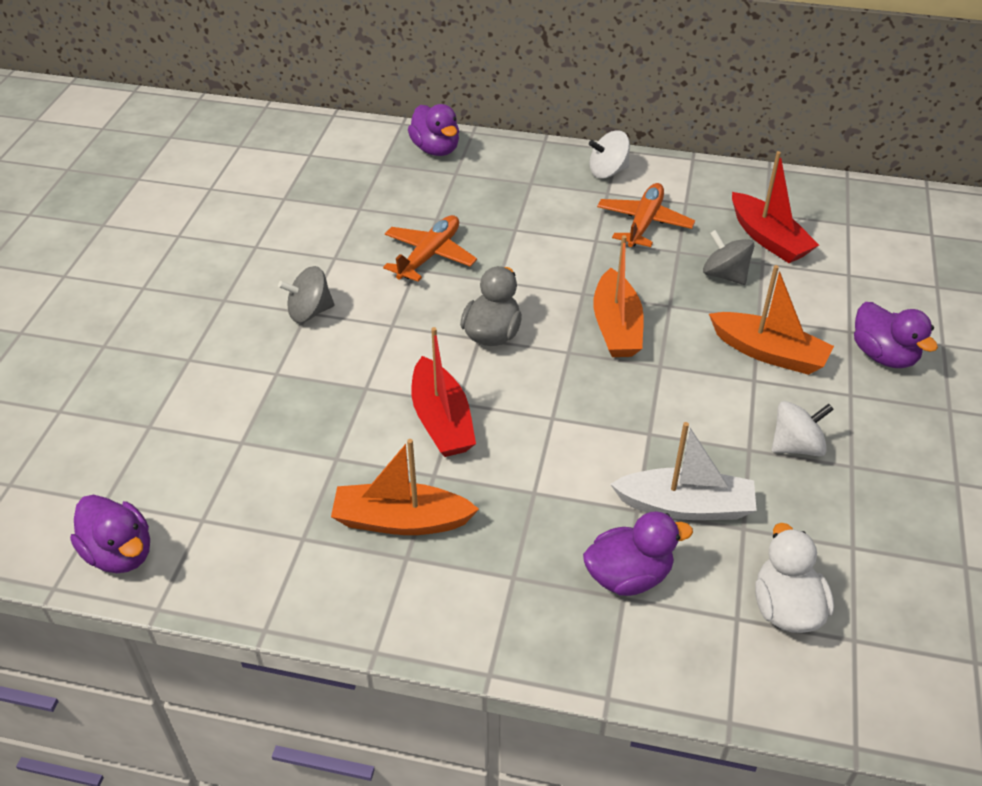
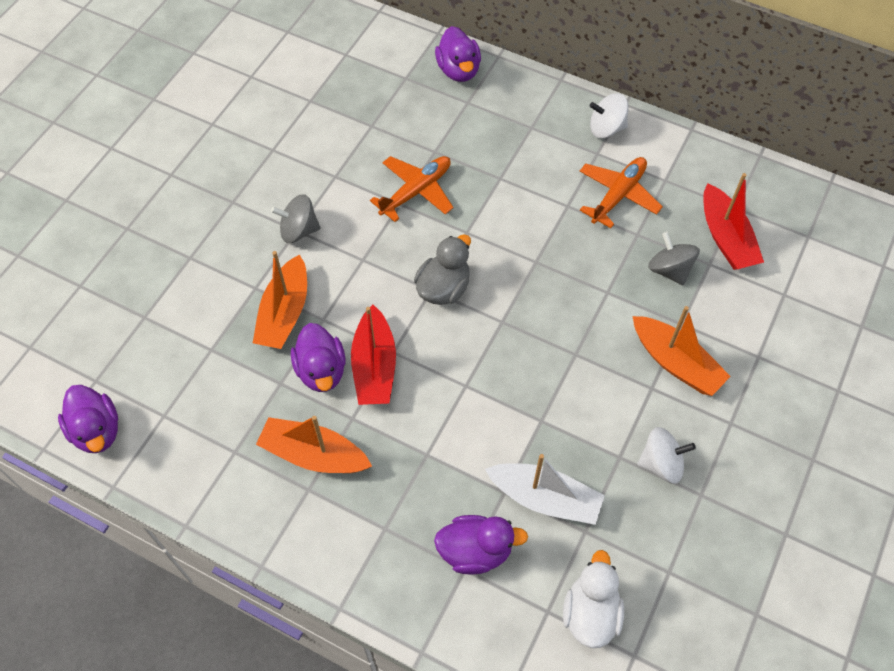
camera: 15 degrees right, 15 degrees up
(616, 327) = (552, 305): orange boat -> orange boat (284, 313)
(883, 355) = (778, 389): purple duck -> purple duck (321, 370)

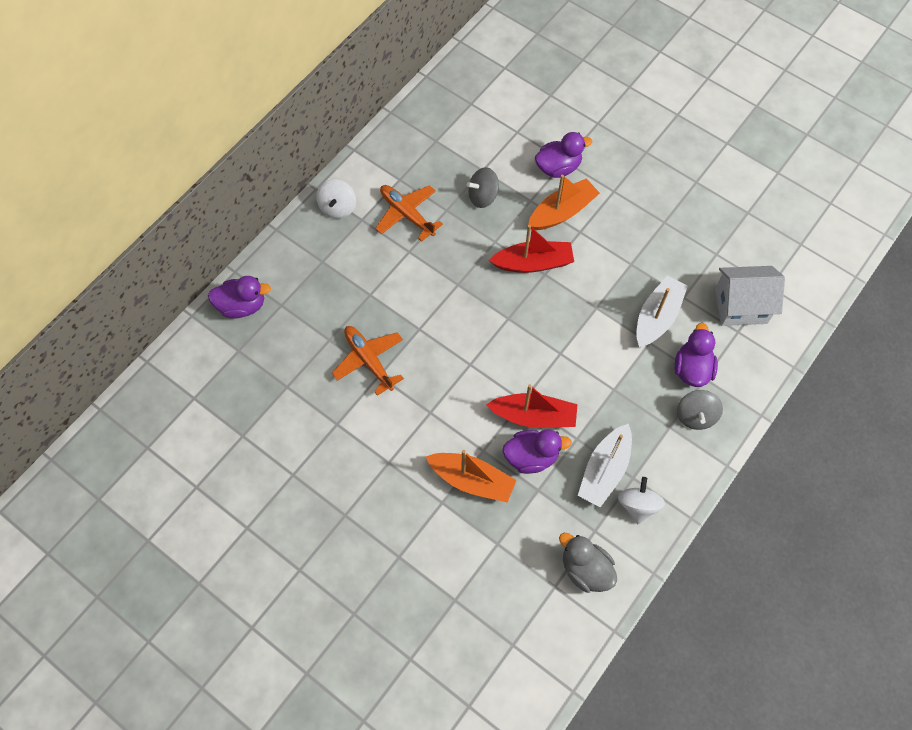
camera: 80 degrees left, 5 degrees up
(97, 431) = (561, 644): purple duck -> purple duck (558, 167)
(298, 230) = (389, 460): grey spinning top -> grey spinning top (695, 416)
(314, 454) = (604, 470): orange boat -> white boat
(443, 288) = (470, 355): grey duck -> grey duck (585, 569)
(590, 613) = (741, 306): white duck -> white house
(661, 463) = (639, 240): white spinning top -> white spinning top (638, 505)
(726, 238) = (462, 154): red boat -> red boat (533, 263)

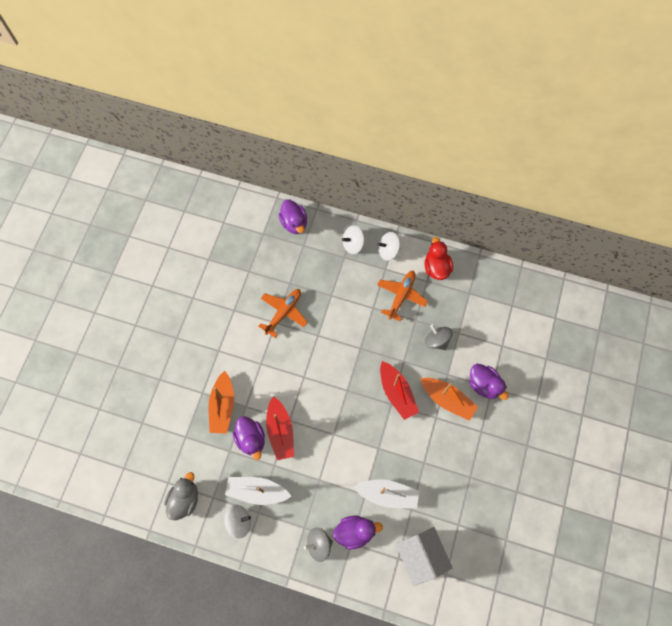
camera: 70 degrees right, 5 degrees up
(309, 245) = (353, 244): none -> white spinning top
(386, 163) = (436, 267): none -> red duck

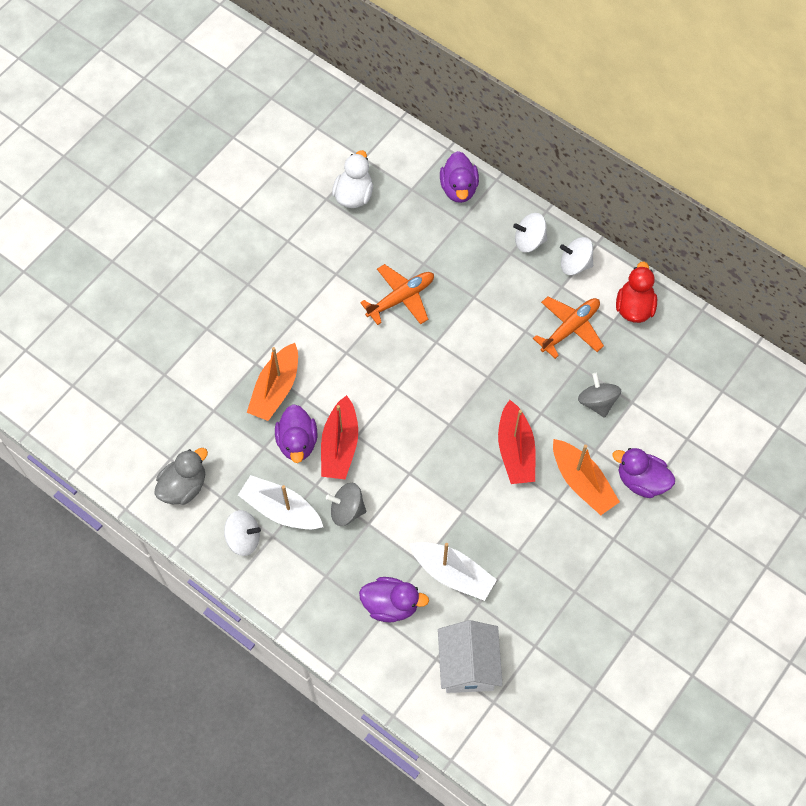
camera: 20 degrees right, 5 degrees down
(226, 250) = (354, 195): none -> white duck
(319, 544) = (337, 603): grey spinning top -> grey spinning top (347, 510)
(484, 385) = (641, 480): purple duck -> purple duck turned 135 degrees clockwise

